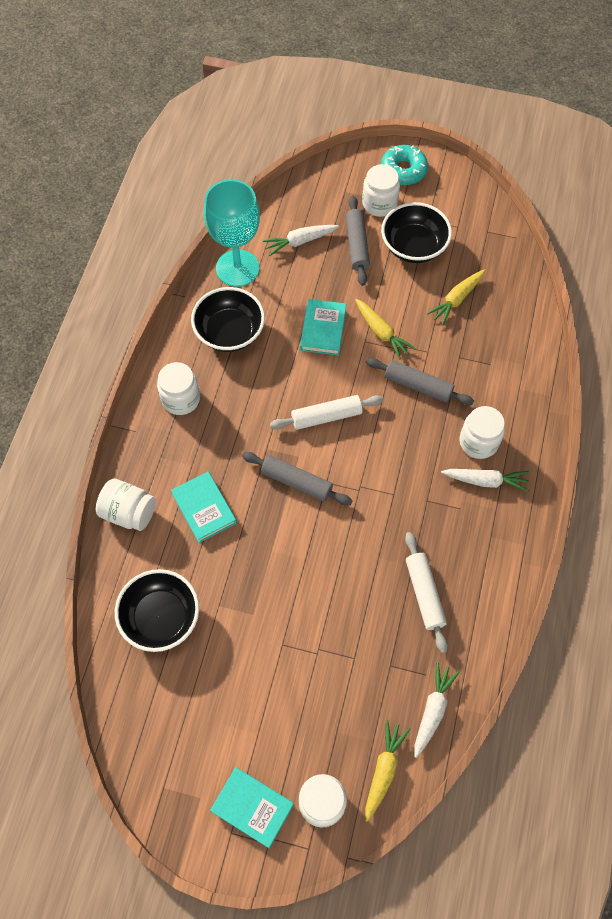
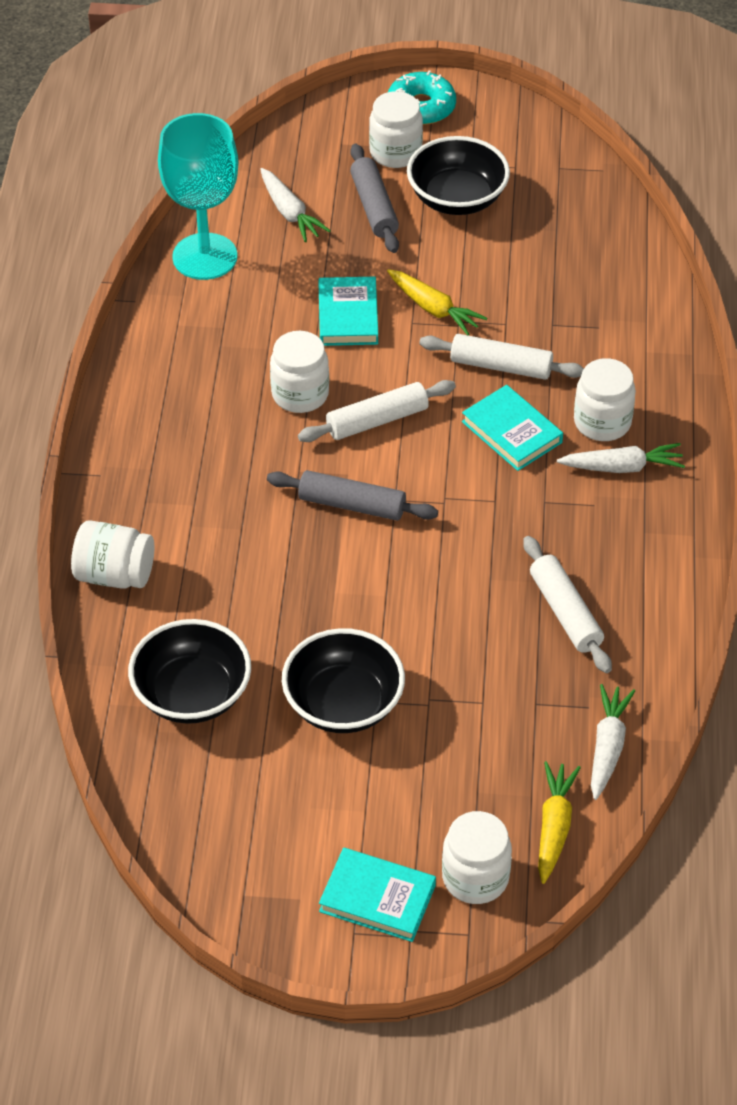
camera: 10 degrees left, 15 degrees down
(181, 399) = (158, 427): white jar -> white jar (300, 394)
(204, 508) = (224, 555): turquoise book -> turquoise book (512, 432)
(229, 332) = (211, 336): black bowl -> black bowl (343, 704)
(300, 241) = (290, 213): white carrot -> white carrot turned 90 degrees counterclockwise
(418, 385) = (501, 366): grey rolling pin -> white rolling pin
(456, 299) = (533, 255): yellow carrot -> none

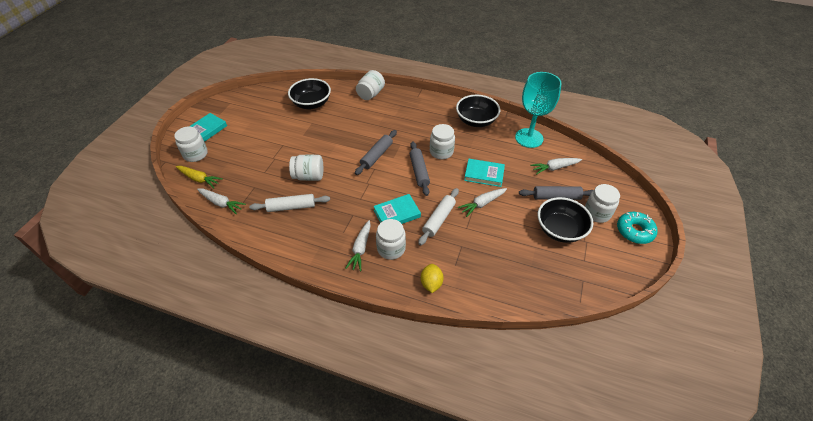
camera: 105 degrees right, 0 degrees up
(343, 704) = (286, 136): black bowl -> black bowl (476, 121)
(377, 420) = (419, 171): white rolling pin -> grey rolling pin
(433, 309) = (482, 204): yellow carrot -> white carrot
(463, 611) = (309, 176): none -> white jar
(653, 352) = (431, 283): none -> yellow lemon

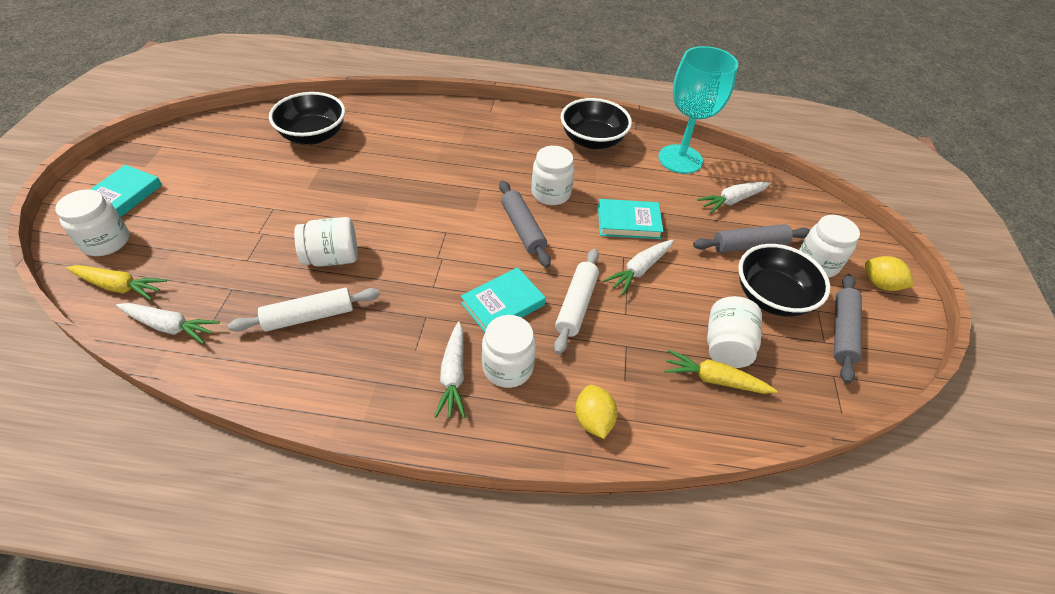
camera: 15 degrees left, 0 degrees up
(370, 94) = (412, 113): white jar -> white jar (726, 346)
(376, 156) = (445, 210): grey rolling pin -> grey rolling pin (842, 332)
(508, 272) = (714, 379): none -> yellow carrot
(634, 231) = (880, 284): turquoise donut -> yellow lemon

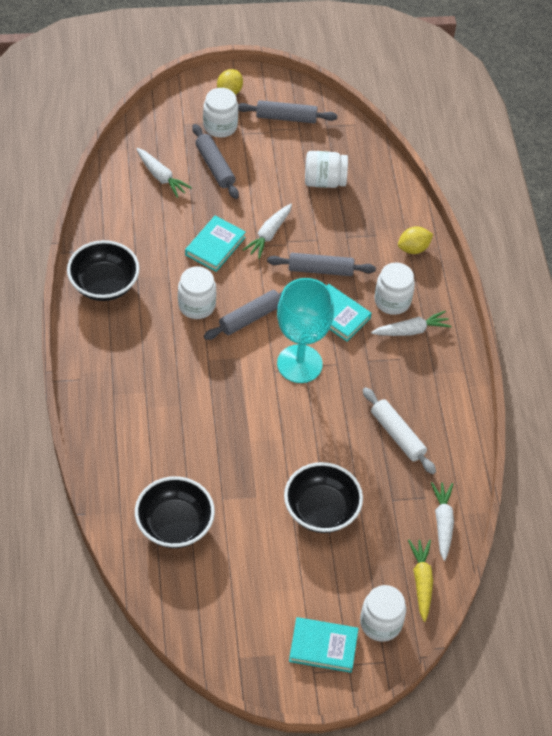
camera: 105 degrees left, 5 degrees up
(332, 258) = (334, 443): white jar -> none
(576, 305) = (320, 270): white rolling pin -> grey rolling pin
(628, 222) = (215, 246): turquoise book -> turquoise book turned 45 degrees clockwise
(639, 270) = (269, 234): white carrot -> white carrot turned 90 degrees clockwise
(680, 159) = (112, 215): turquoise goblet -> turquoise goblet (299, 364)
(714, 379) = (356, 187): yellow carrot -> none
(772, 297) = (267, 154): black bowl -> black bowl (321, 510)

